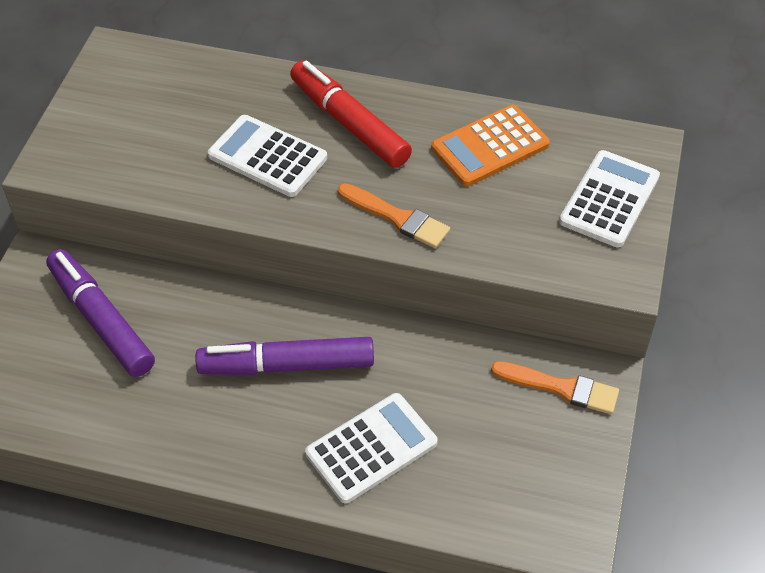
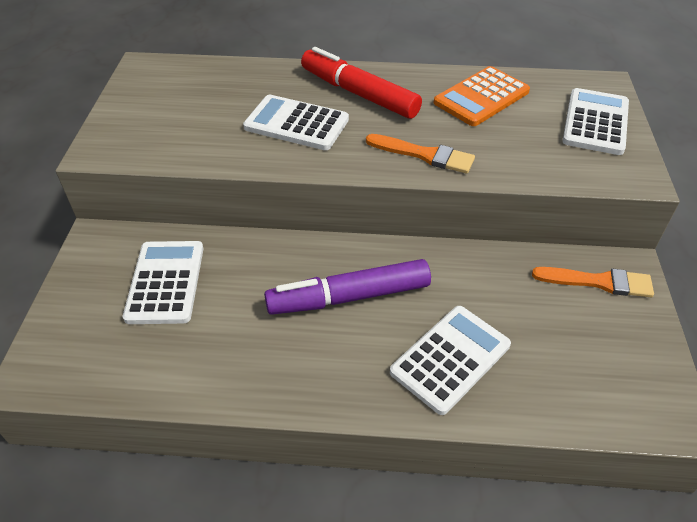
camera: 10 degrees left, 5 degrees down
(101, 320) = (165, 282): purple marker -> white calculator

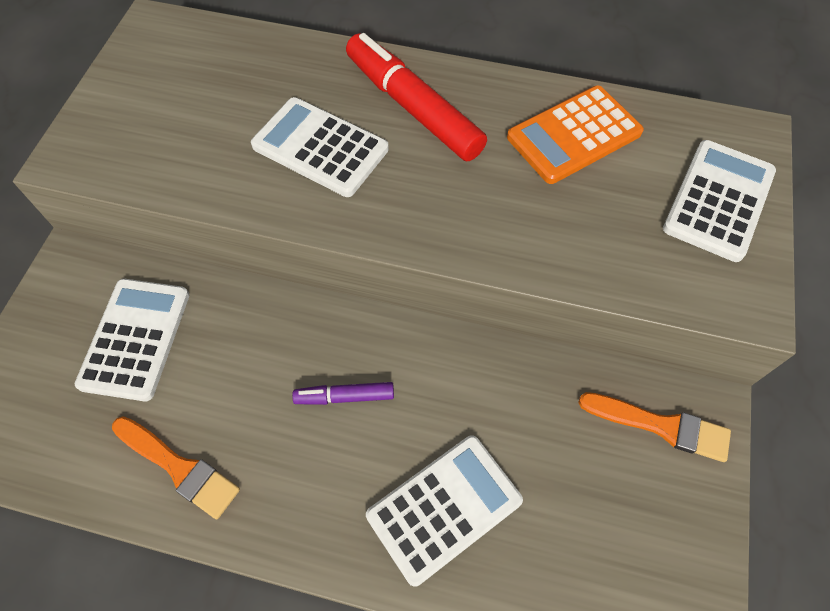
camera: 10 degrees right, 15 degrees up
(349, 297) = (345, 396): purple marker -> purple marker, size x0.49
(424, 155) = (471, 223): orange brush -> orange brush (179, 468)

